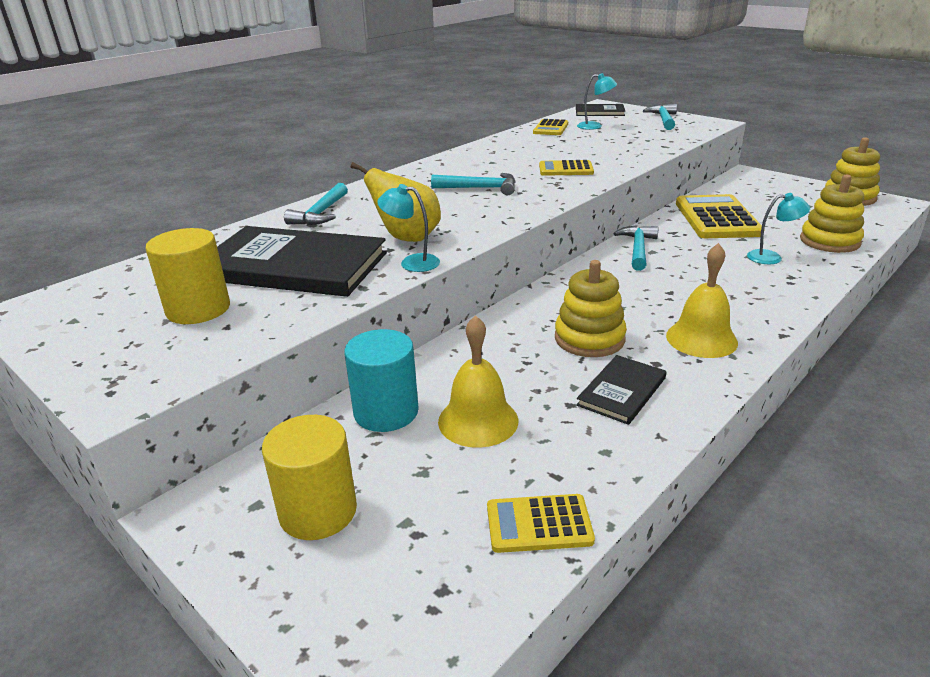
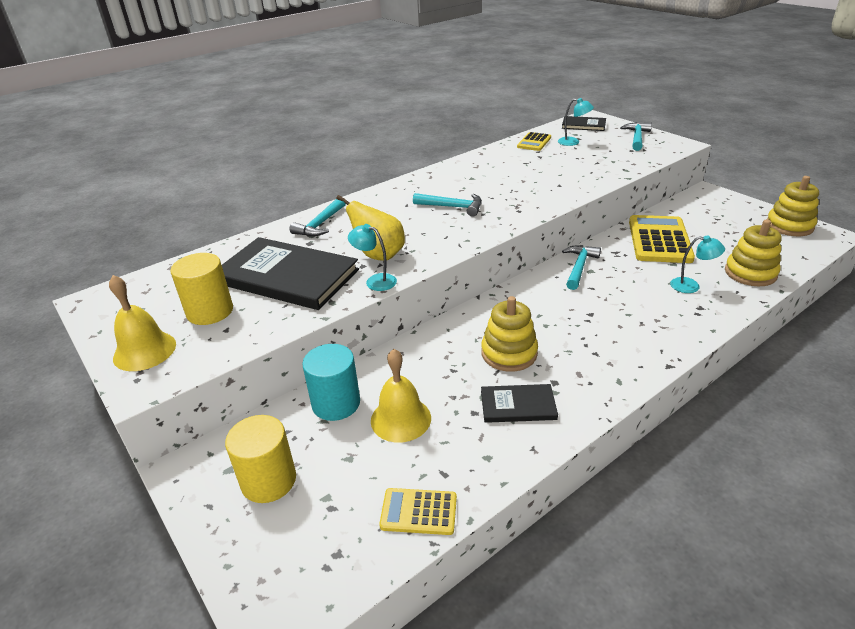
camera: 10 degrees right, 5 degrees up
(566, 169) = (530, 191): yellow calculator -> none
(622, 391) = (518, 405): black book -> black book turned 45 degrees clockwise
(701, 339) = (599, 363): yellow bell -> yellow bell (144, 351)

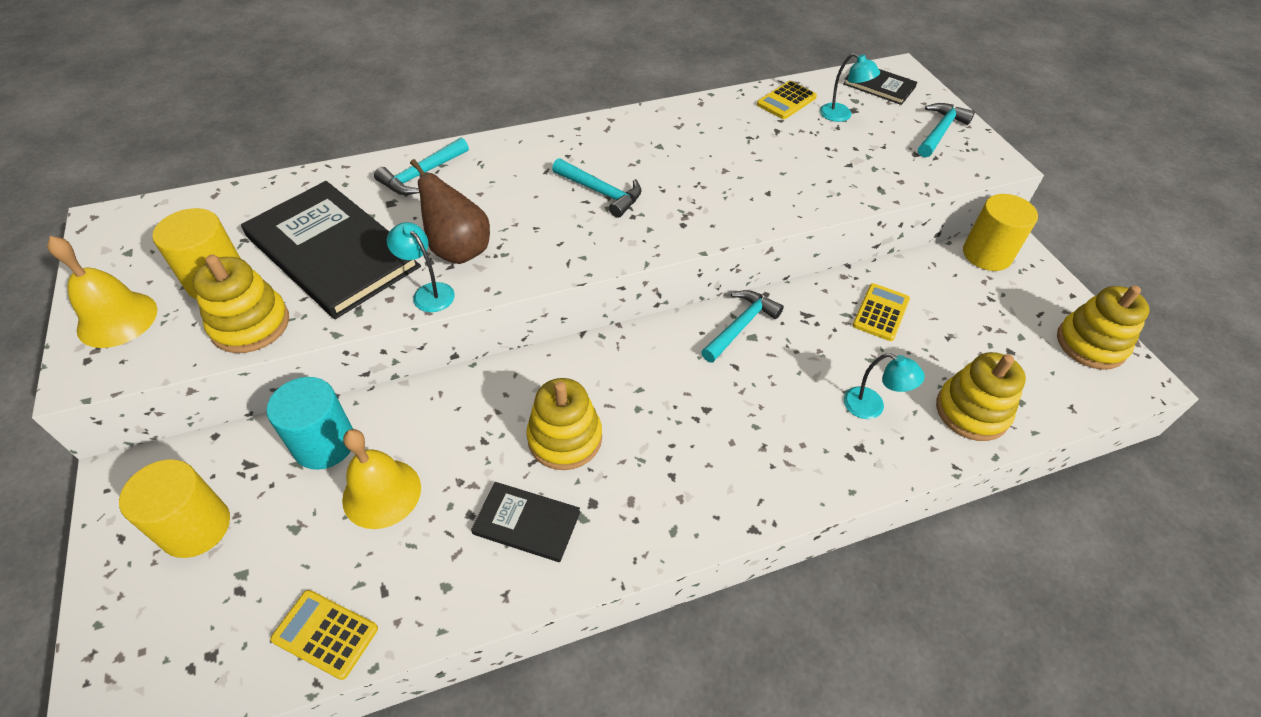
camera: 15 degrees right, 15 degrees up
(255, 328) = (250, 324): none -> yellow stacking toy
(379, 255) = (459, 250): yellow pear -> brown pear
(659, 240) = (880, 312): yellow calculator -> yellow calculator, size x0.54
(698, 199) = (986, 254): none -> yellow cylinder

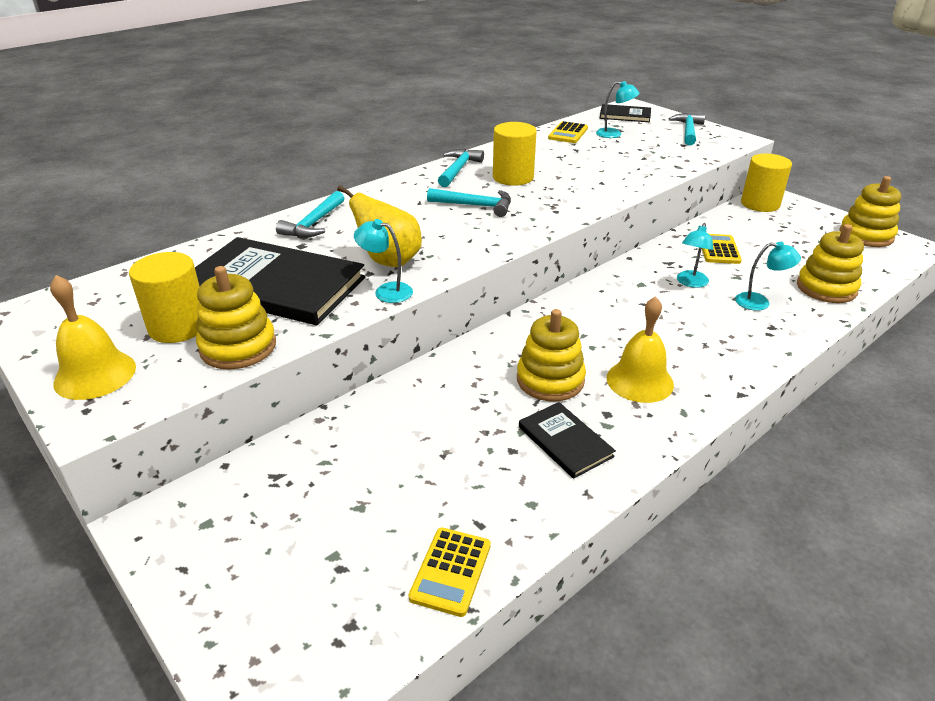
camera: 20 degrees left, 15 degrees down
(196, 527) = (259, 536): yellow cylinder -> yellow cylinder (513, 177)
(324, 443) = (340, 441): turquoise cylinder -> none
(325, 634) = (451, 571): yellow calculator -> yellow calculator turned 75 degrees counterclockwise
(382, 493) = (422, 459): yellow bell -> yellow bell (639, 381)
(459, 250) = (389, 261): brown pear -> yellow pear
(526, 523) = (565, 441): black book -> black book turned 60 degrees clockwise
(740, 326) = (627, 280): turquoise hammer -> turquoise hammer (458, 169)
(810, 352) = (690, 283): none -> turquoise lamp

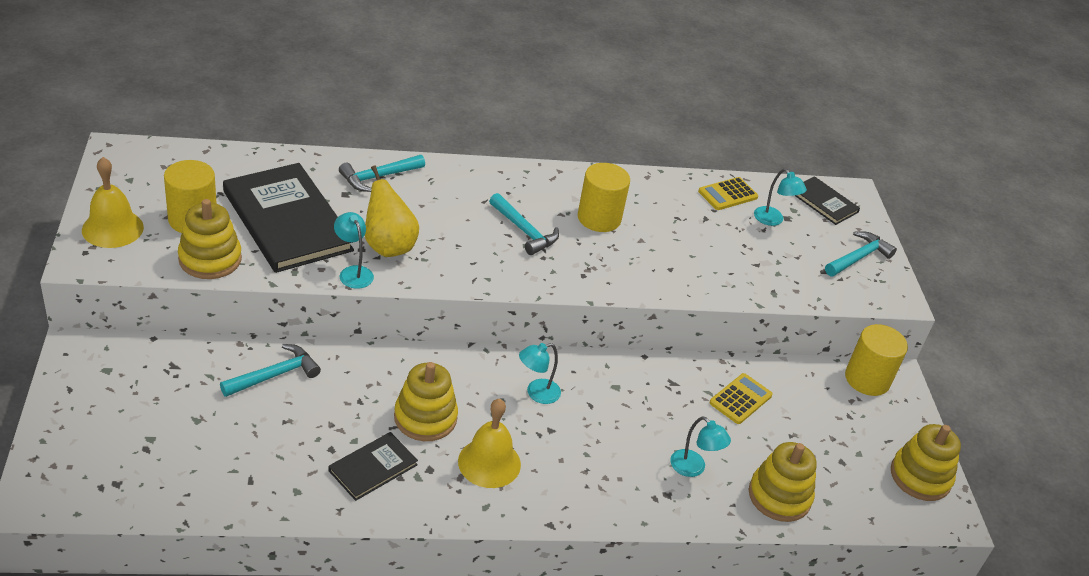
camera: 30 degrees right, 5 degrees up
(451, 571) = (200, 494): yellow calculator -> none
(458, 169) = (564, 183): turquoise hammer -> turquoise hammer (275, 375)
(565, 441) = (373, 467): black book -> black book turned 45 degrees clockwise
(690, 283) = (661, 413): turquoise lamp -> turquoise lamp (537, 393)

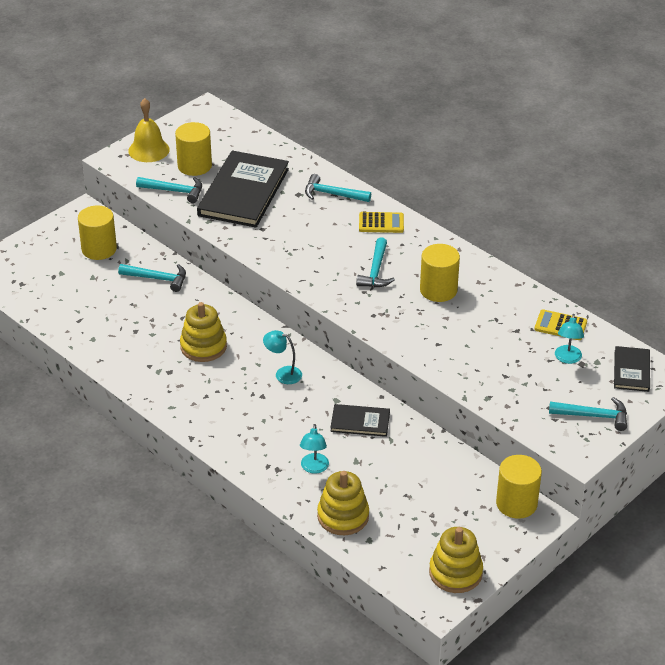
camera: 55 degrees right, 0 degrees up
(159, 382) = (99, 249): none -> yellow cylinder
(210, 259) = (174, 191): yellow stacking toy -> turquoise hammer
(353, 272) = (239, 238): turquoise lamp -> none
(373, 467) = (142, 352): black book -> black book (360, 422)
(388, 246) = (279, 235): yellow pear -> none
(489, 463) = (204, 389): yellow bell -> none
(740, 399) = (405, 456): yellow calculator -> yellow calculator (381, 223)

